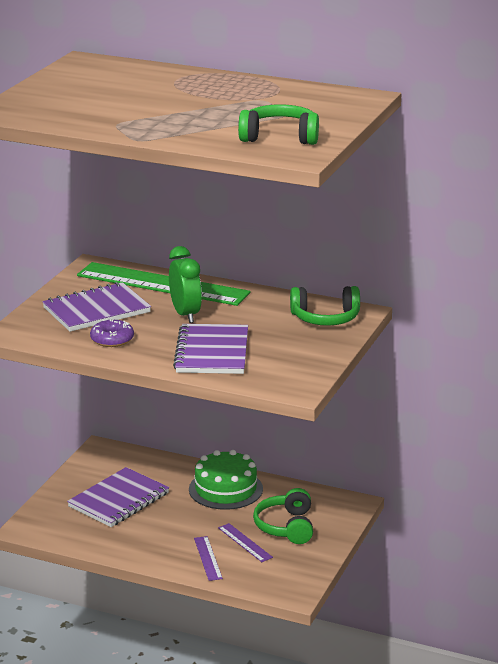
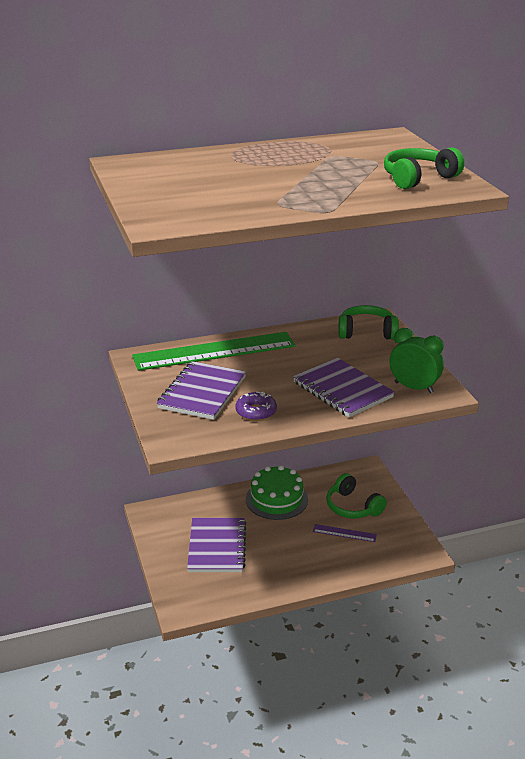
camera: 40 degrees left, 5 degrees up
(185, 314) = (272, 368): green clock -> green clock (413, 388)
(208, 558) = (338, 559): purple ruler -> none
(325, 318) = (367, 332): green headphones -> green headphones turned 135 degrees counterclockwise

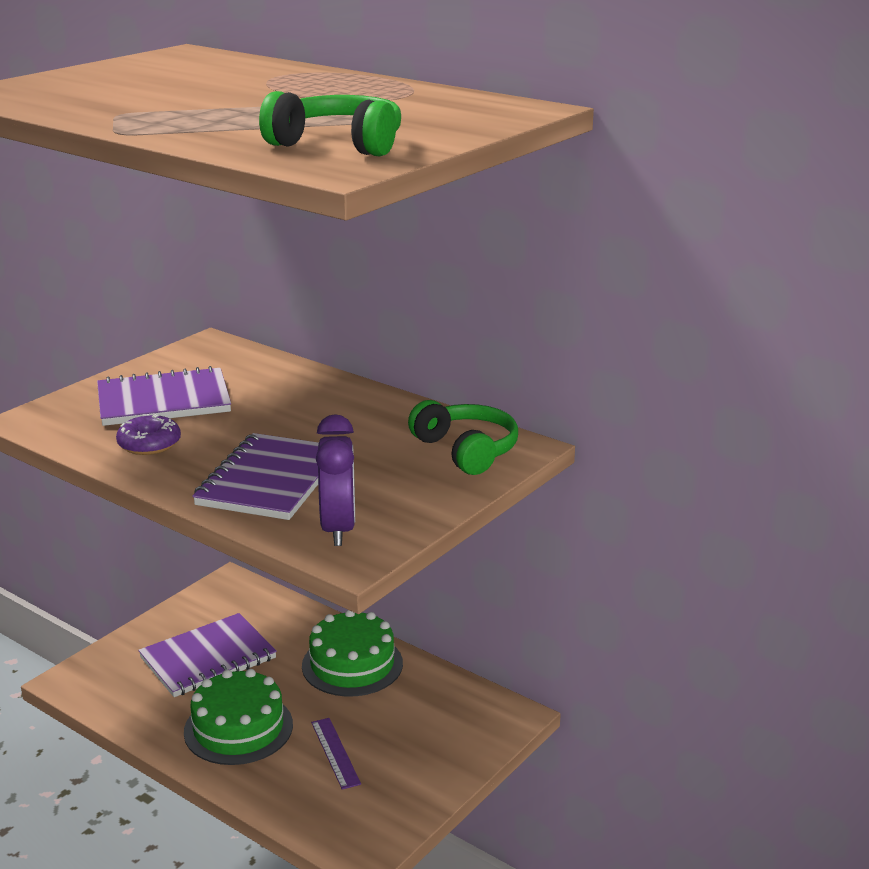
camera: 55 degrees right, 5 degrees down
(214, 351) = (277, 377): green ruler -> none
(293, 558) = (238, 728): none -> green cake
(352, 507) = (403, 737): green headphones -> none
(413, 388) = (338, 529): green clock -> purple clock

